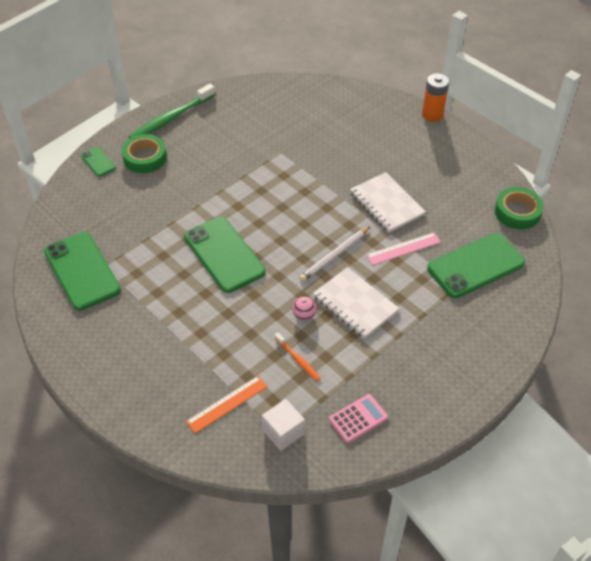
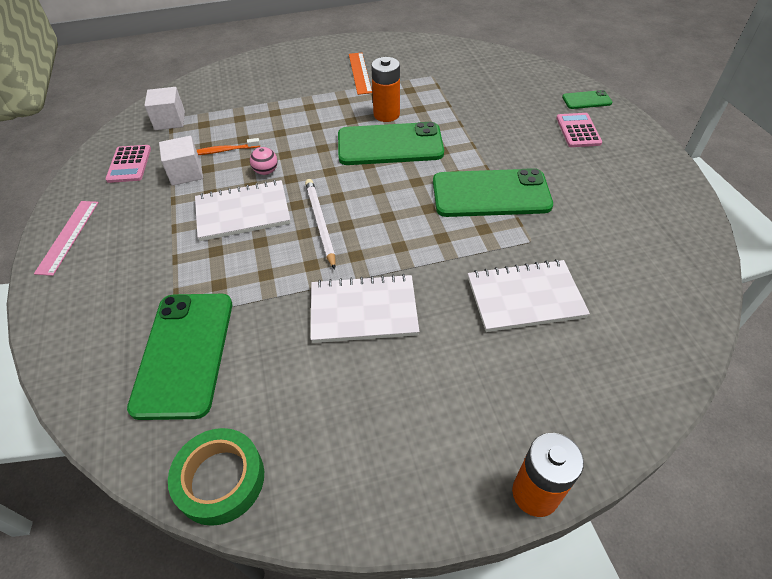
camera: 120 degrees right, 0 degrees up
(82, 271) = (436, 65): green phone -> green phone (491, 194)
(145, 158) = (578, 131): green tape -> pink calculator
(171, 118) = (647, 166): green toothbrush -> none
(183, 273) = (386, 114): none -> orange battery
(227, 404) = (227, 101): orange ruler -> orange ruler (360, 73)
(327, 144) = (525, 297): none -> white notebook
(340, 368) = (186, 173): none -> white cube
(403, 249) = (277, 290): pink ruler -> pink ruler (68, 236)

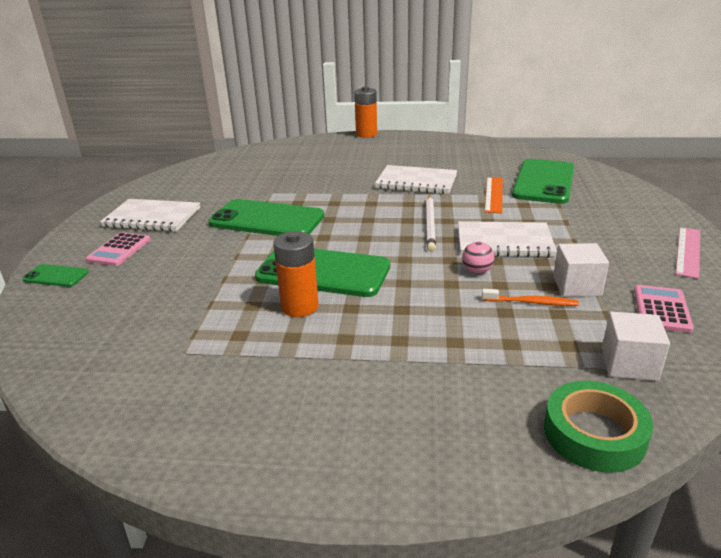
camera: 160 degrees left, 20 degrees down
(220, 479) = (514, 150): green tape -> green tape (594, 434)
(360, 73) = (287, 386): orange ruler -> orange ruler (494, 194)
(525, 297) = (307, 174): white notebook -> white notebook (152, 217)

